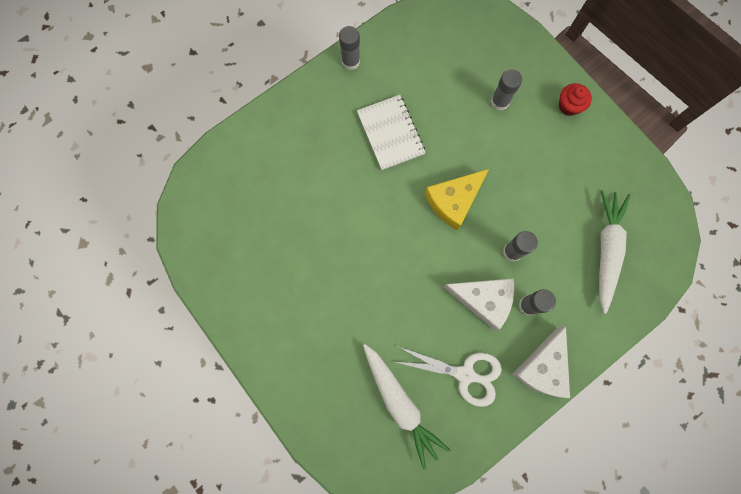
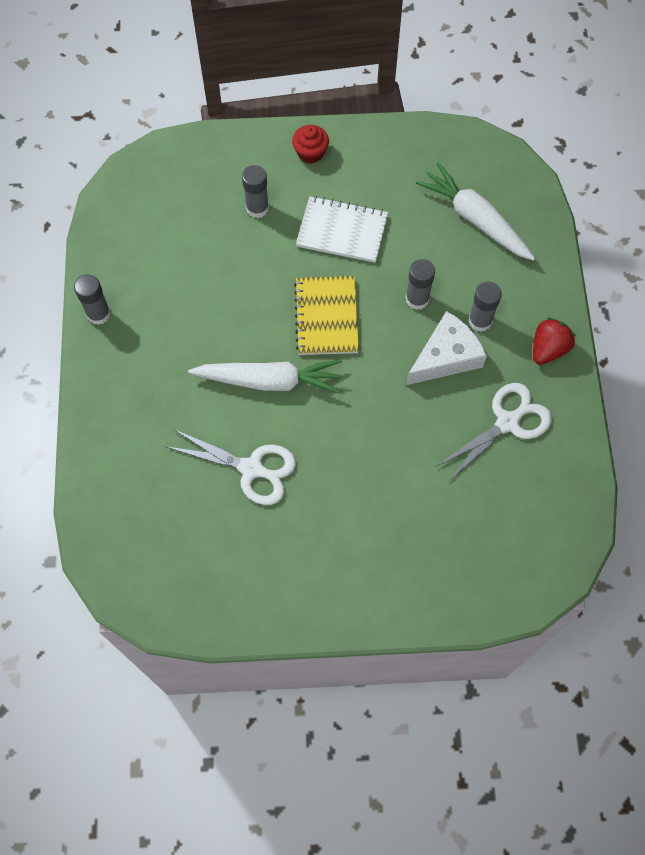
camera: 55 degrees left, 10 degrees down
(313, 228) = (251, 469): none -> white scissors
(390, 133) = (209, 327): white notebook -> white notebook (342, 231)
(400, 404) = (495, 502): white carrot -> white carrot (270, 381)
(454, 201) = (326, 317): yellow cheese -> yellow notebook
(543, 367) = (548, 349): white cheese -> red strawberry

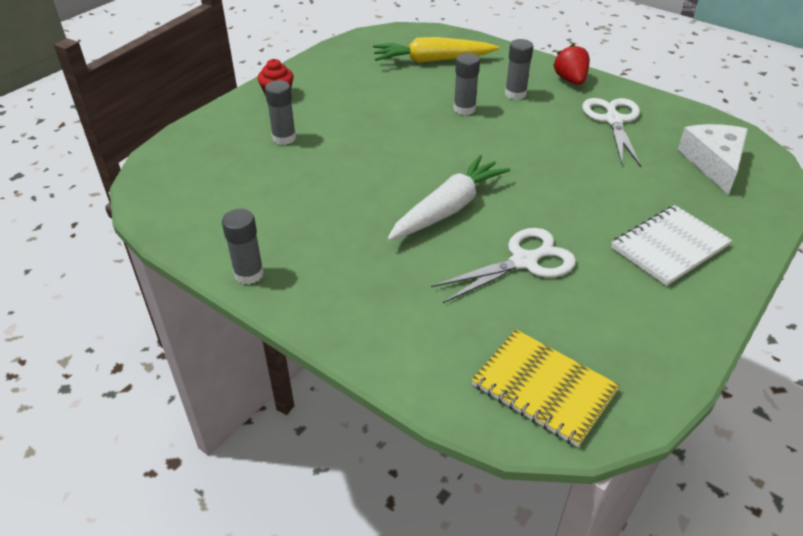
camera: 50 degrees left, 25 degrees down
(326, 317) = (426, 153): yellow notebook -> yellow notebook (543, 388)
(342, 231) = (362, 112): white notebook -> white notebook (669, 247)
(446, 356) = (528, 119): white cheese -> white cheese (713, 163)
(475, 219) = (432, 60): white carrot -> yellow carrot

